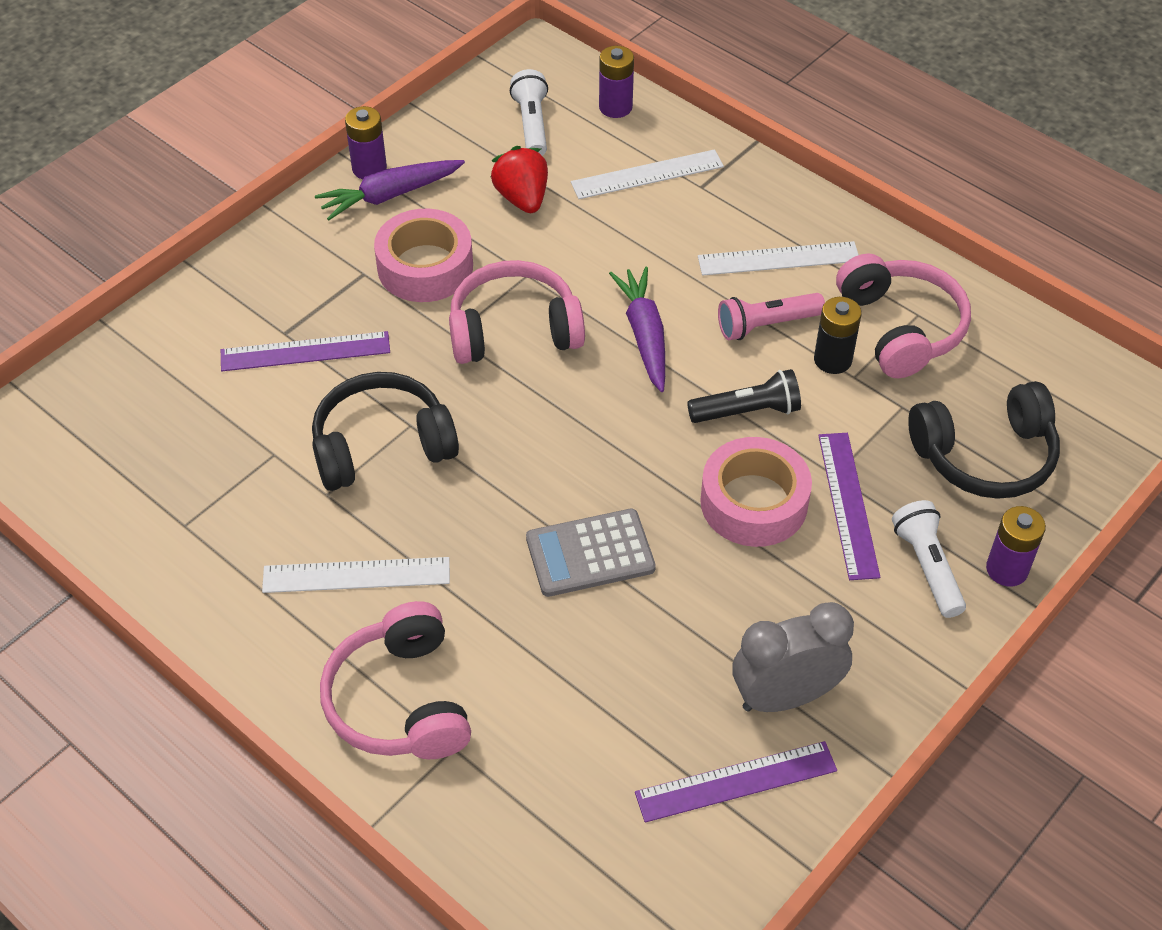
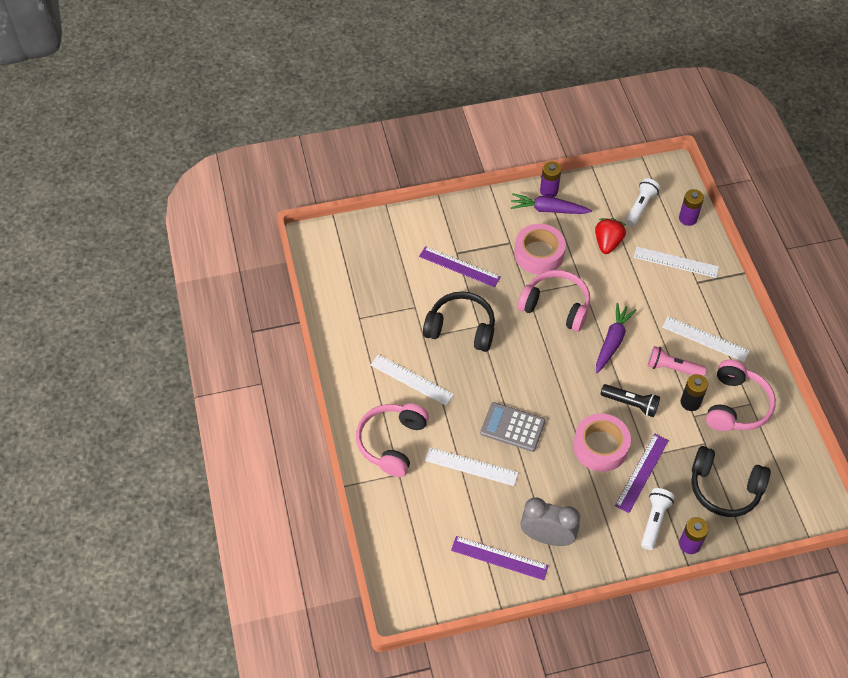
camera: 35 degrees right, 5 degrees up
(570, 658) = (471, 466): none -> white ruler

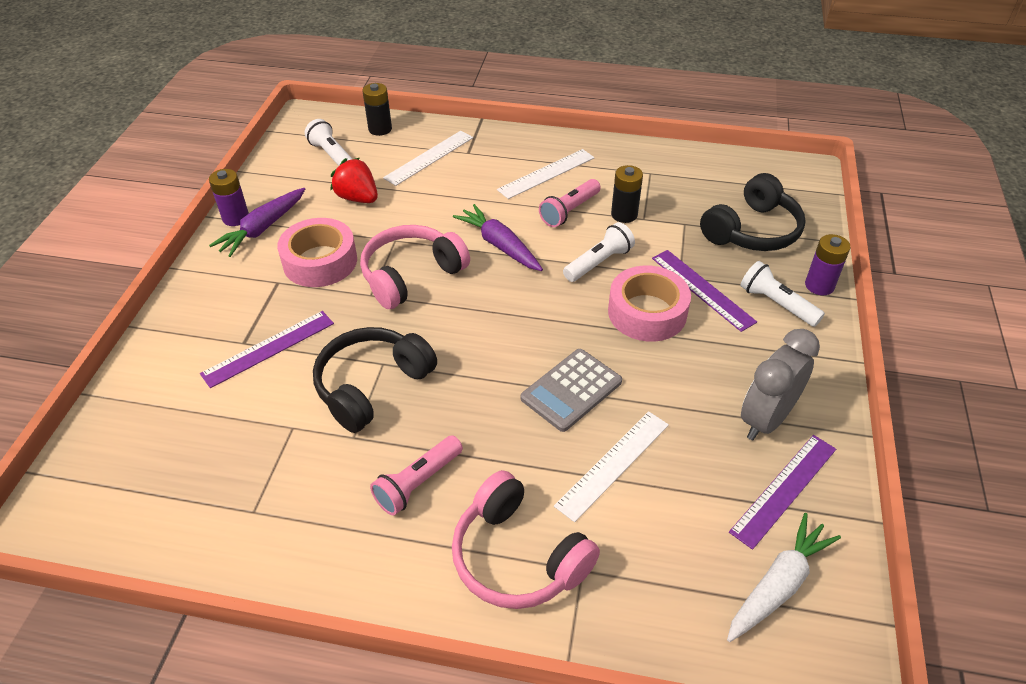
camera: 65 degrees left, 10 degrees down
(411, 380) = (418, 483): white ruler -> pink flashlight
(435, 568) = (778, 584): none -> white carrot
(630, 404) = (598, 263): black flashlight -> white flashlight
(688, 218) = (380, 129): purple battery -> black battery
(736, 405) = (647, 183): pink headphones -> none

